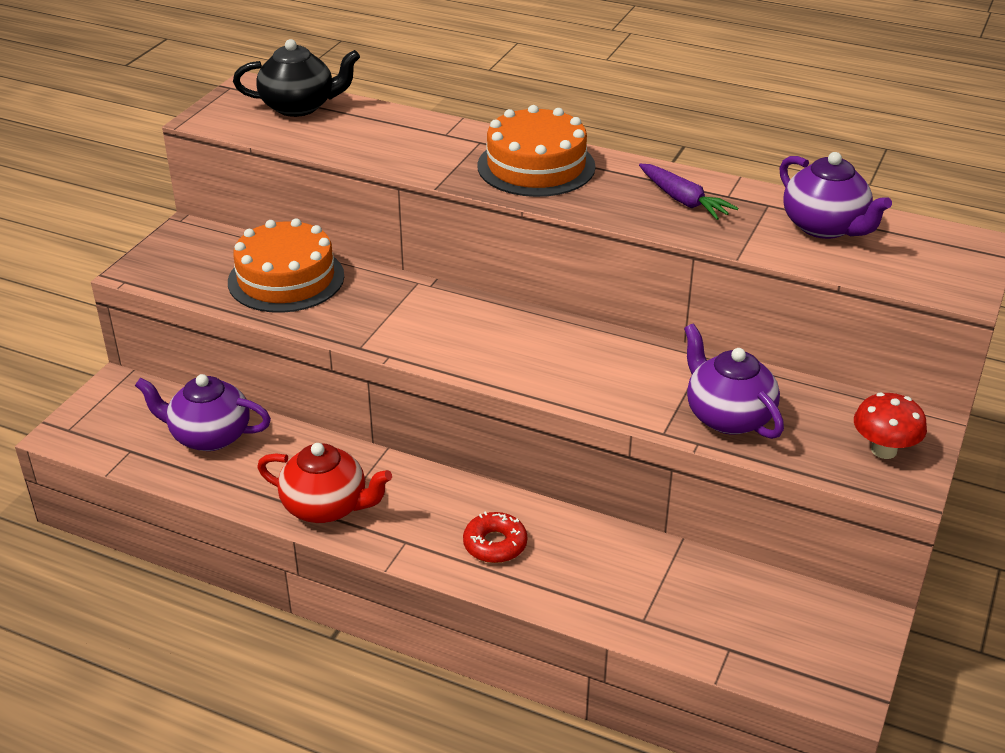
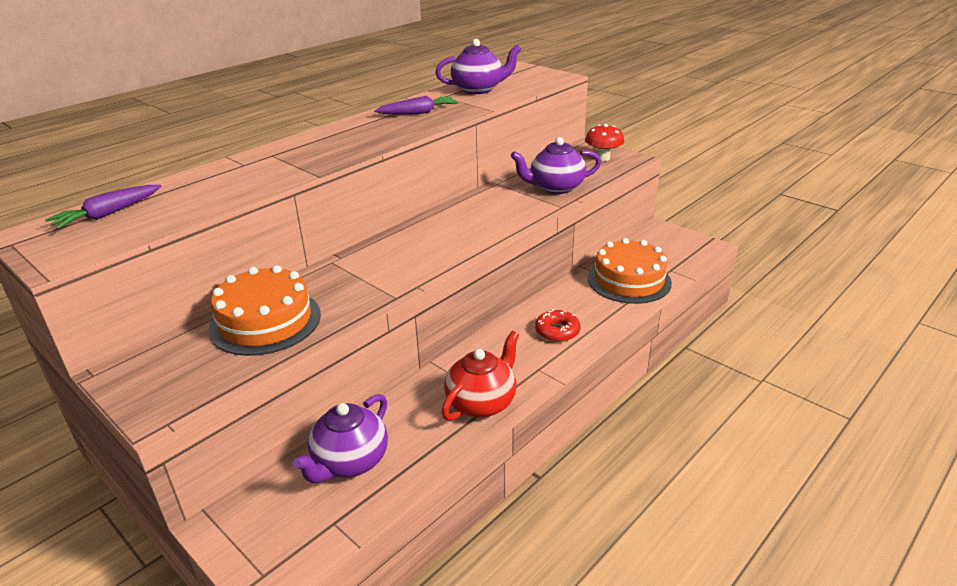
camera: 70 degrees left, 5 degrees down
(299, 107) = (108, 214): black teapot -> purple carrot
(536, 166) = (329, 143): orange cake -> orange cake (629, 280)

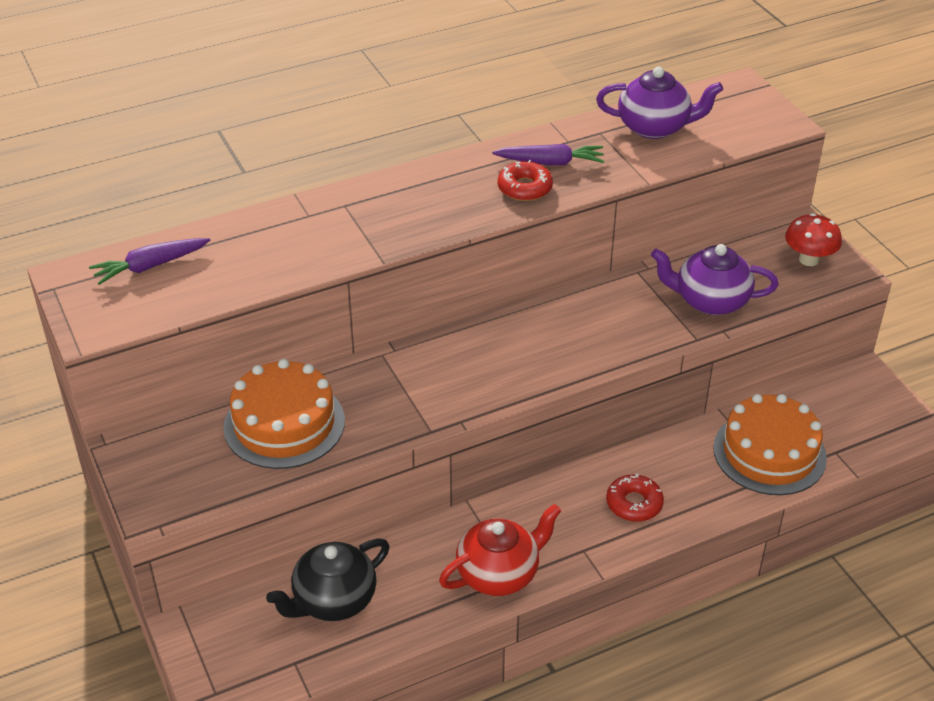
camera: 20 degrees right, 10 degrees up
(349, 462) = (333, 600): purple teapot -> black teapot
(407, 126) = (524, 188): none -> red donut

